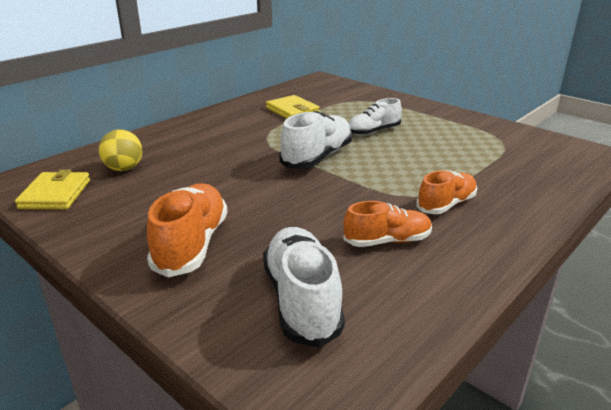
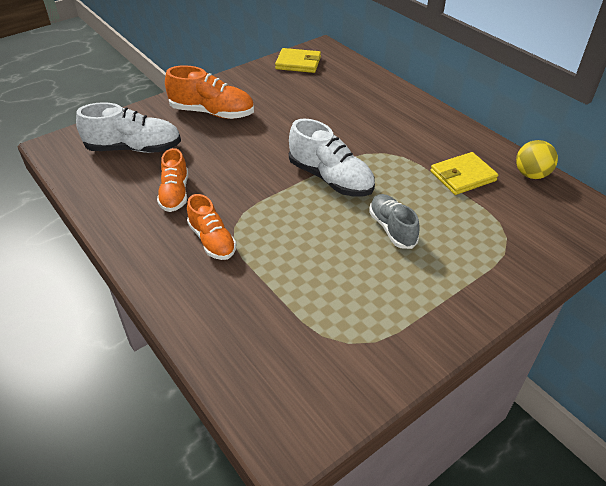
camera: 100 degrees right, 15 degrees up
(124, 168) = (331, 84): yellow ball -> yellow ball (531, 174)
(373, 131) = (392, 229): white shoe -> grey shoe

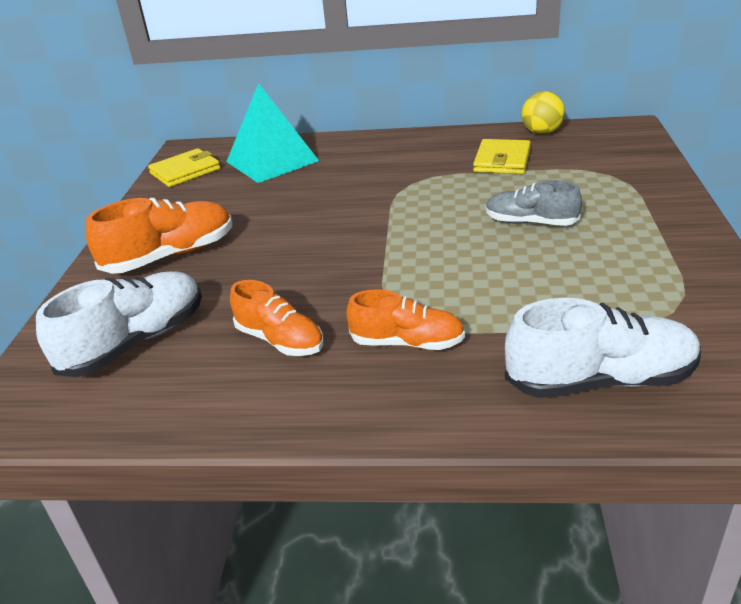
camera: 45 degrees left, 10 degrees down
(330, 179) = (408, 226): white shoe -> white shoe (600, 380)
(346, 85) = (272, 161): none -> turquoise pyramid

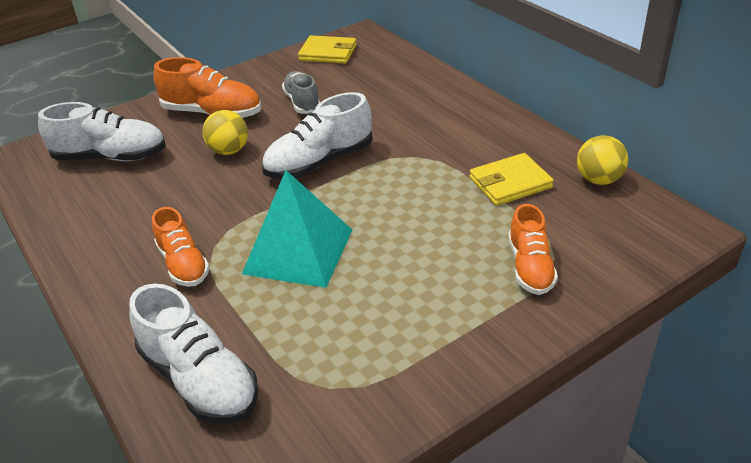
camera: 50 degrees right, 5 degrees up
(254, 265) = (229, 151): none -> yellow ball
(272, 161) = (382, 77): turquoise pyramid -> turquoise pyramid (298, 251)
(280, 340) = (149, 209): orange shoe -> orange shoe (530, 267)
(352, 225) = (319, 162): none -> white shoe
(530, 222) = (409, 248): grey shoe -> grey shoe (302, 102)

